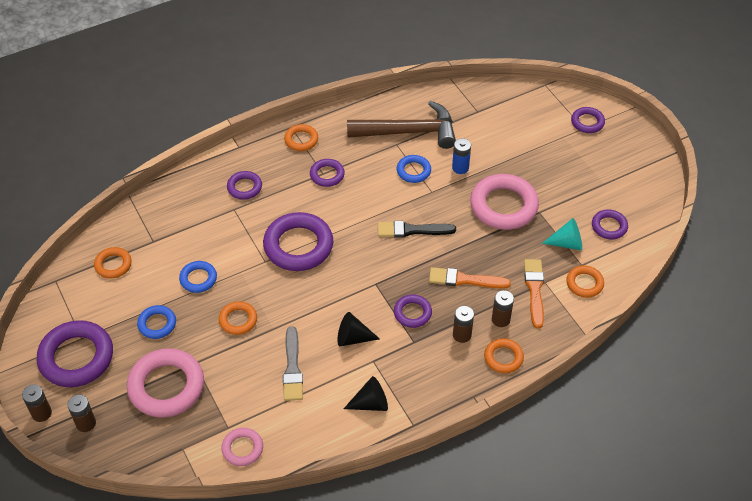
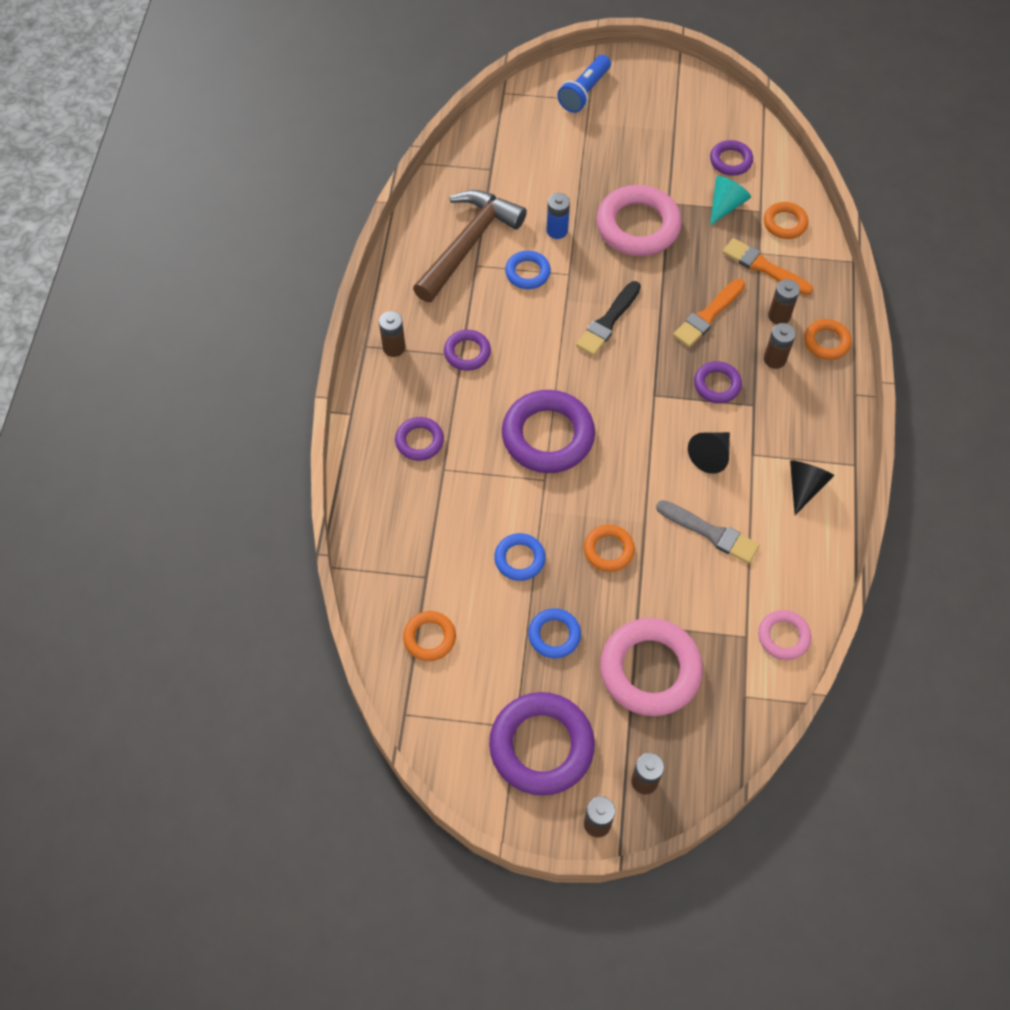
camera: 55 degrees left, 10 degrees up
(301, 140) = (394, 347): orange ring -> brown battery
(587, 122) = (584, 92): purple ring -> blue flashlight

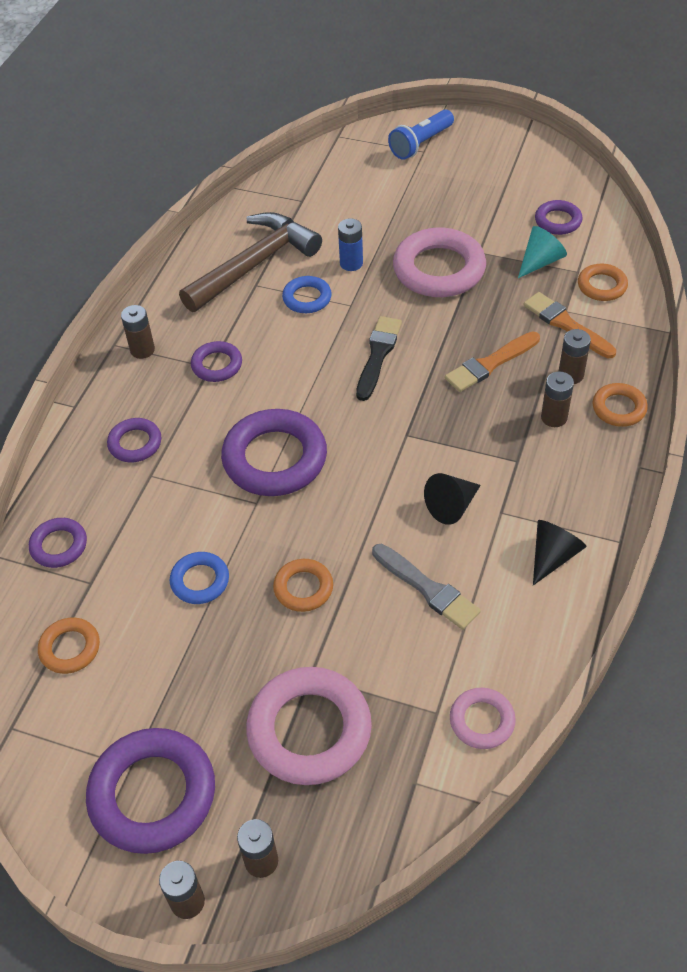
camera: 15 degrees right, 10 degrees down
(554, 635) = (210, 670): blue ring -> none
(608, 321) = (378, 355): black brush -> black brush turned 150 degrees clockwise
(717, 385) = (480, 434): purple ring -> purple ring (59, 546)

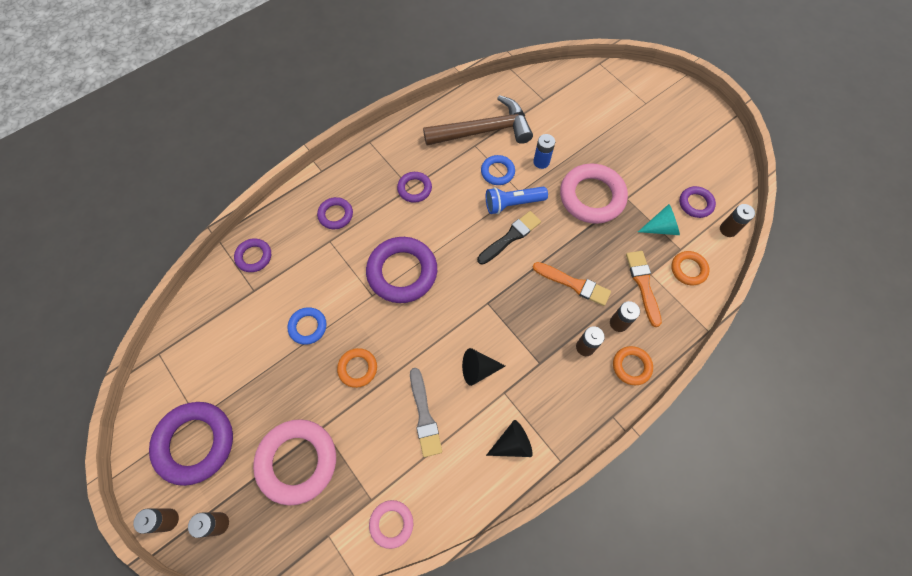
camera: 30 degrees right, 15 degrees up
(70, 648) = (216, 325): orange ring -> none
(142, 350) = (381, 154): brown battery -> brown battery (728, 229)
(421, 144) = (648, 96): blue flashlight -> blue flashlight (513, 204)
(490, 364) = (574, 284): orange brush -> orange brush turned 150 degrees counterclockwise

